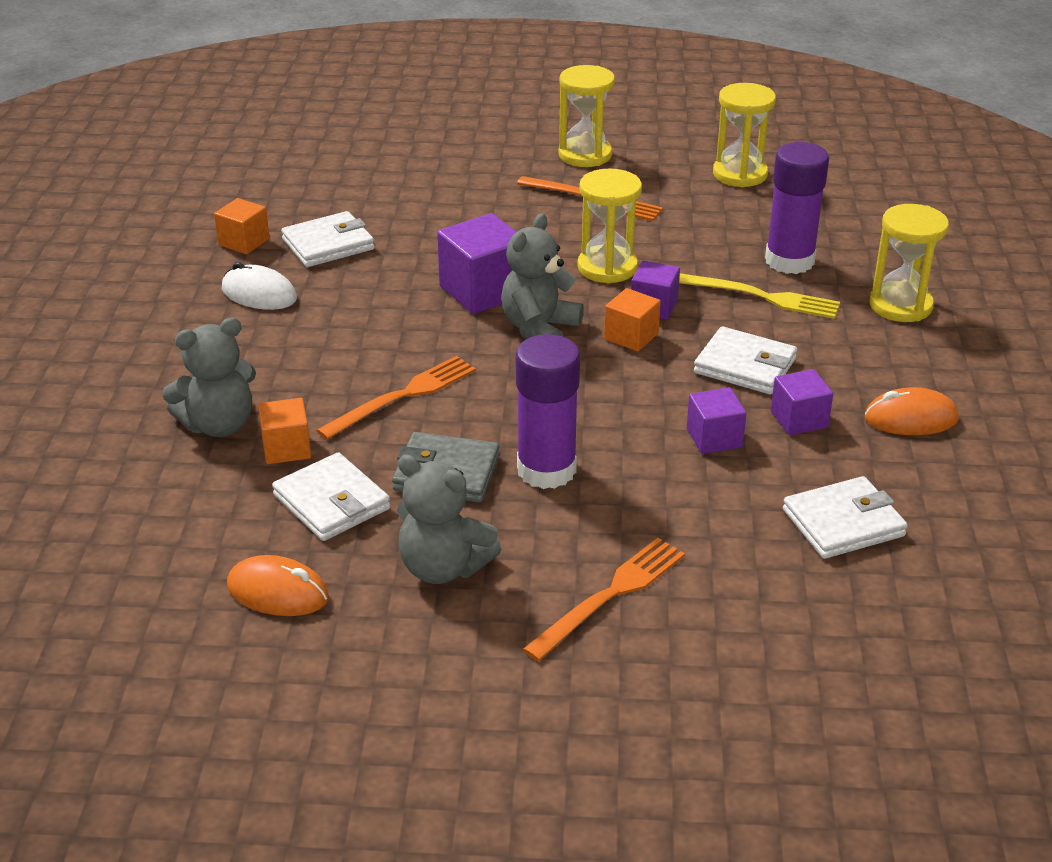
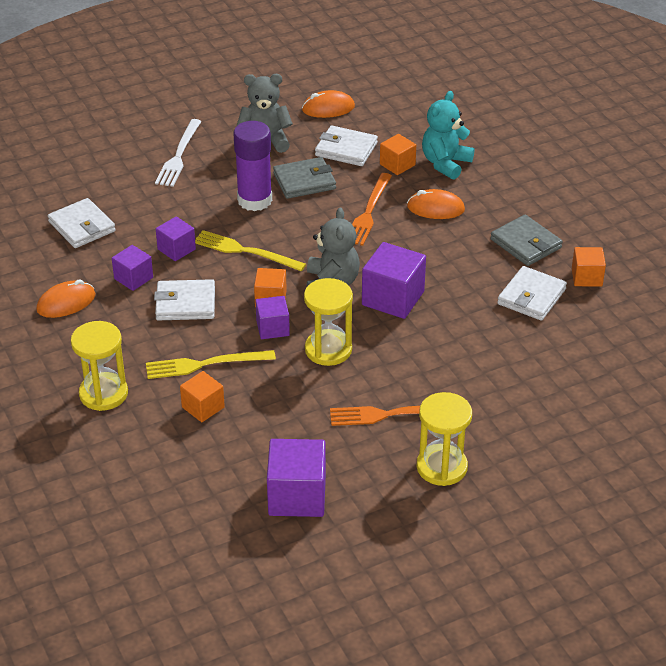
camera: 150 degrees right, 5 degrees up
(219, 425) = (445, 163): grey teddy bear -> turquoise teddy bear
(259, 294) = (526, 244): white mouse -> grey wallet
(311, 370) = (435, 208): none -> orange mouse
(610, 596) = (179, 155): orange fork -> white fork
(618, 403) = (245, 251): none -> yellow fork
(740, 174) = (297, 496): yellow hourglass -> purple cube
(789, 261) = (203, 407): purple glue stick -> orange cube
(843, 523) = (82, 226): white wallet -> white wallet turned 75 degrees counterclockwise

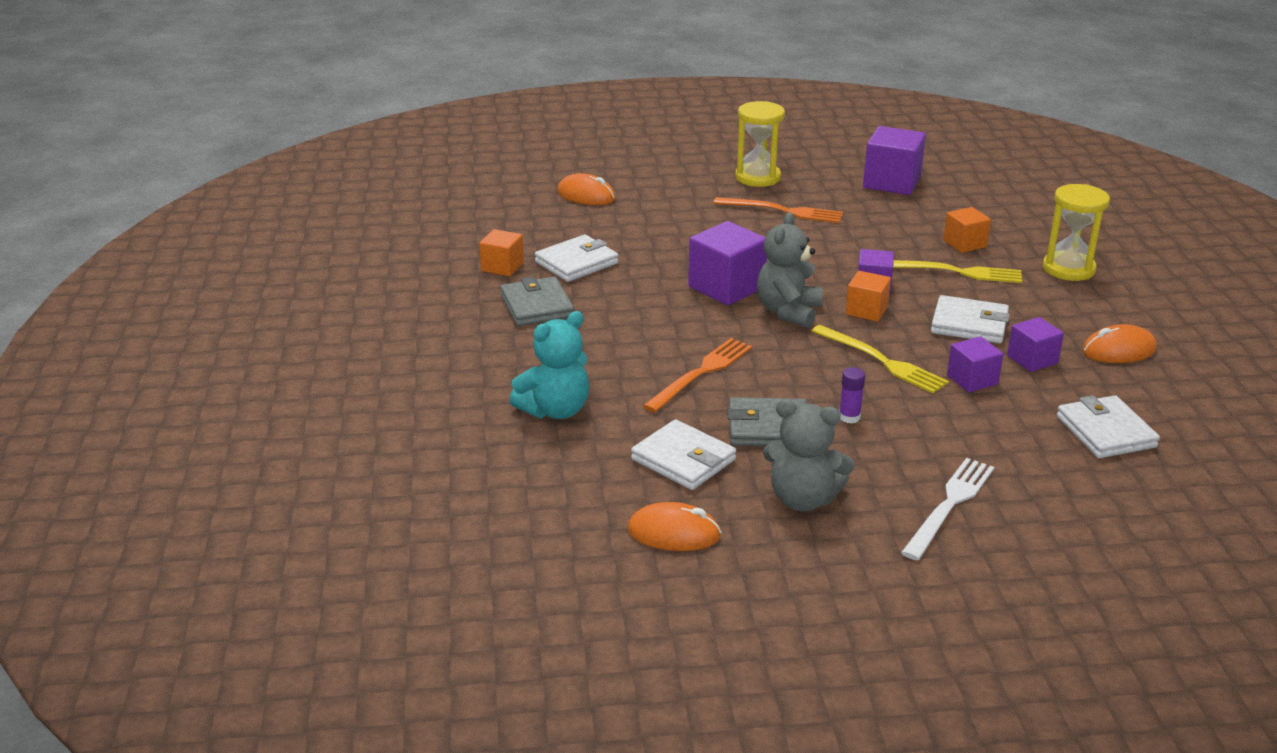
camera: 160 degrees left, 10 degrees down
(254, 200) = (849, 417): purple glue stick -> purple glue stick, size x0.43
(328, 350) = (820, 261): yellow hourglass -> none
(397, 165) = (623, 422): orange cube -> none
(435, 208) = (612, 360): orange mouse -> orange mouse (586, 195)

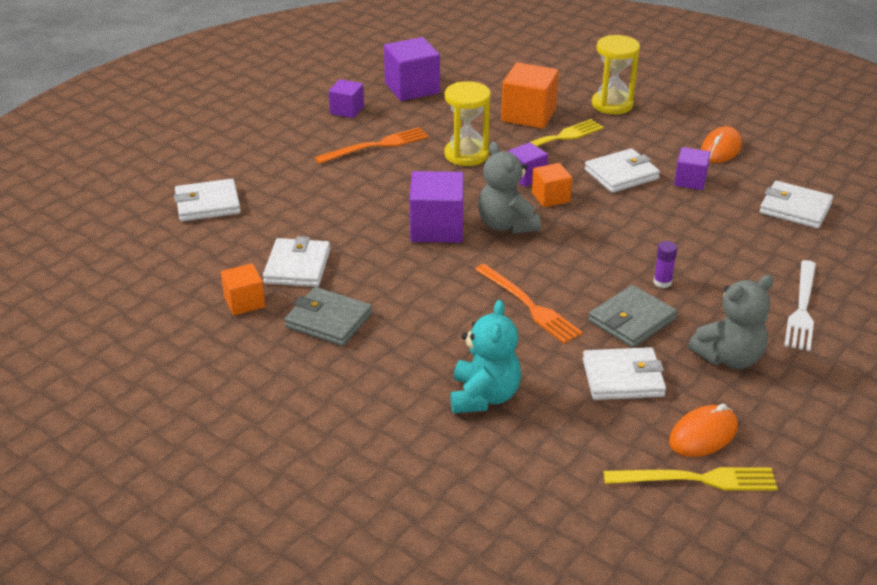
camera: 45 degrees left, 5 degrees up
(586, 195) = (207, 204): orange mouse -> white wallet
(701, 373) = (529, 305): orange fork -> orange fork turned 150 degrees clockwise
(758, 177) = (315, 126): yellow hourglass -> yellow hourglass (466, 155)
(881, 361) = (616, 230): yellow fork -> yellow fork (696, 479)
(949, 505) = (802, 308): white fork -> white fork turned 150 degrees counterclockwise
(964, 243) = (528, 115): orange cube -> orange cube, size x1.68
(972, 380) = (683, 214): purple cube -> purple cube (347, 110)

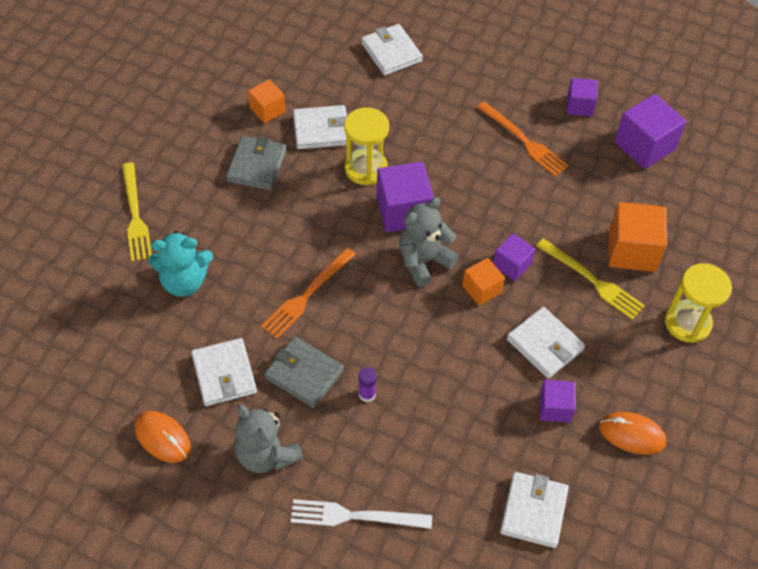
camera: 75 degrees right, 20 degrees up
(466, 155) = (534, 211): yellow hourglass -> yellow hourglass (366, 168)
(696, 479) = (110, 435): yellow fork -> yellow fork (135, 215)

